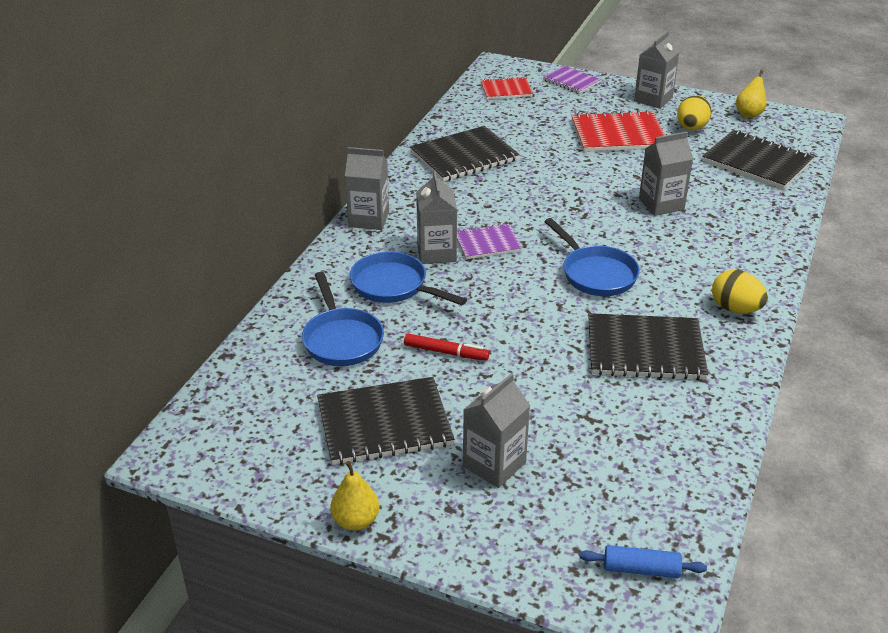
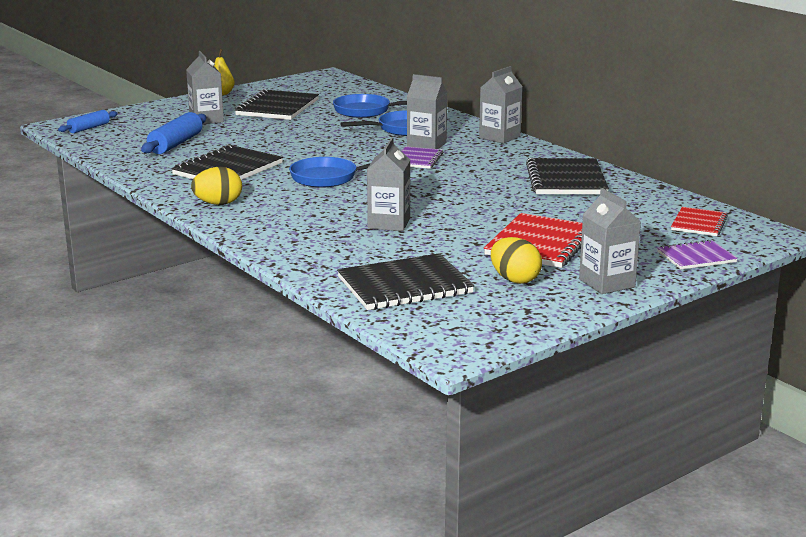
camera: 120 degrees right, 15 degrees down
(446, 352) = (313, 128): red marker -> none
(613, 436) = (175, 144): none -> blue rolling pin
(749, 114) = (513, 321): yellow pear -> none

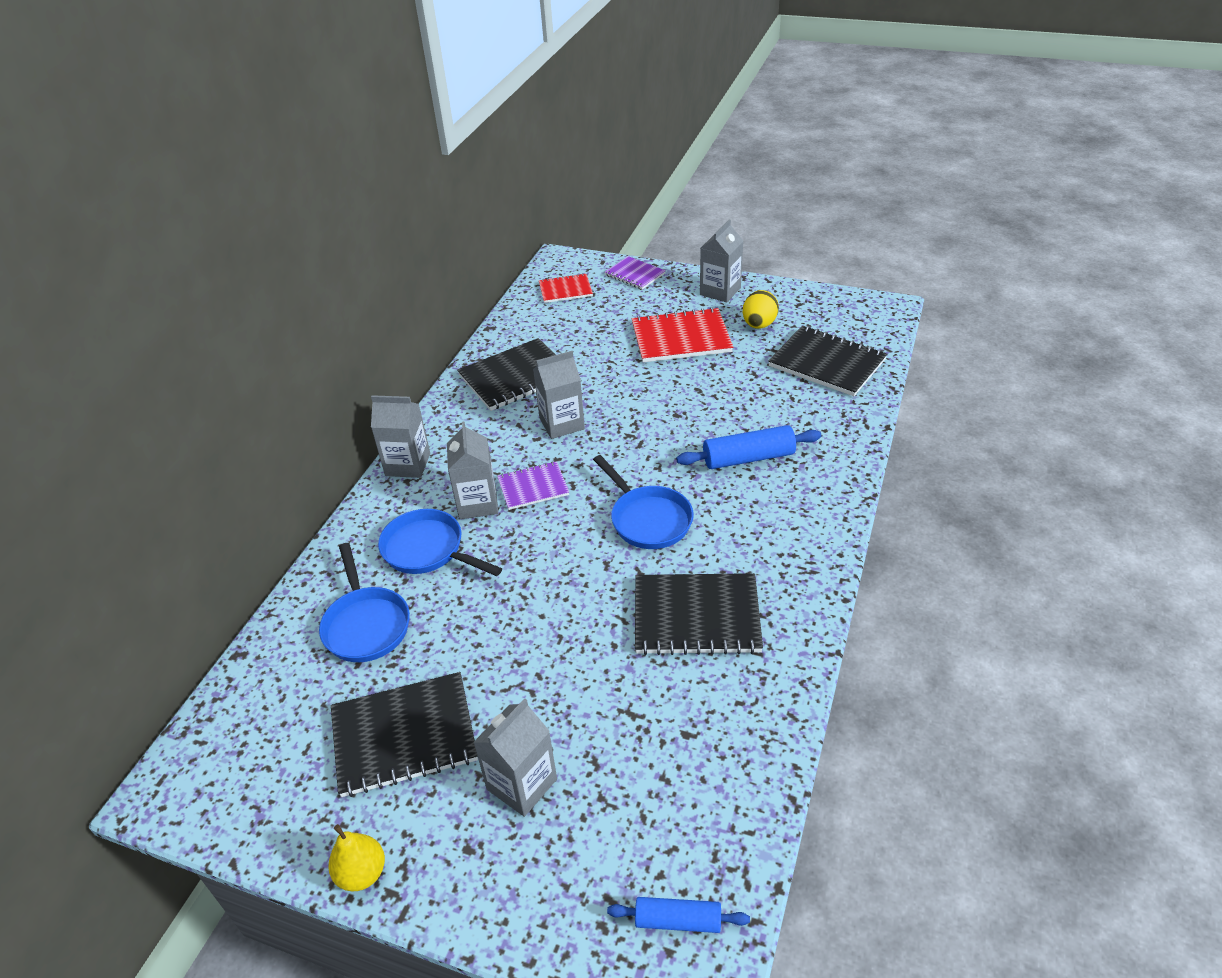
camera: 120 degrees left, 20 degrees up
(175, 144) = (655, 737): blue rolling pin -> blue rolling pin (748, 458)
(218, 204) = (797, 555): yellow egg -> none
(389, 223) = (722, 424): grey carton -> grey carton (562, 424)

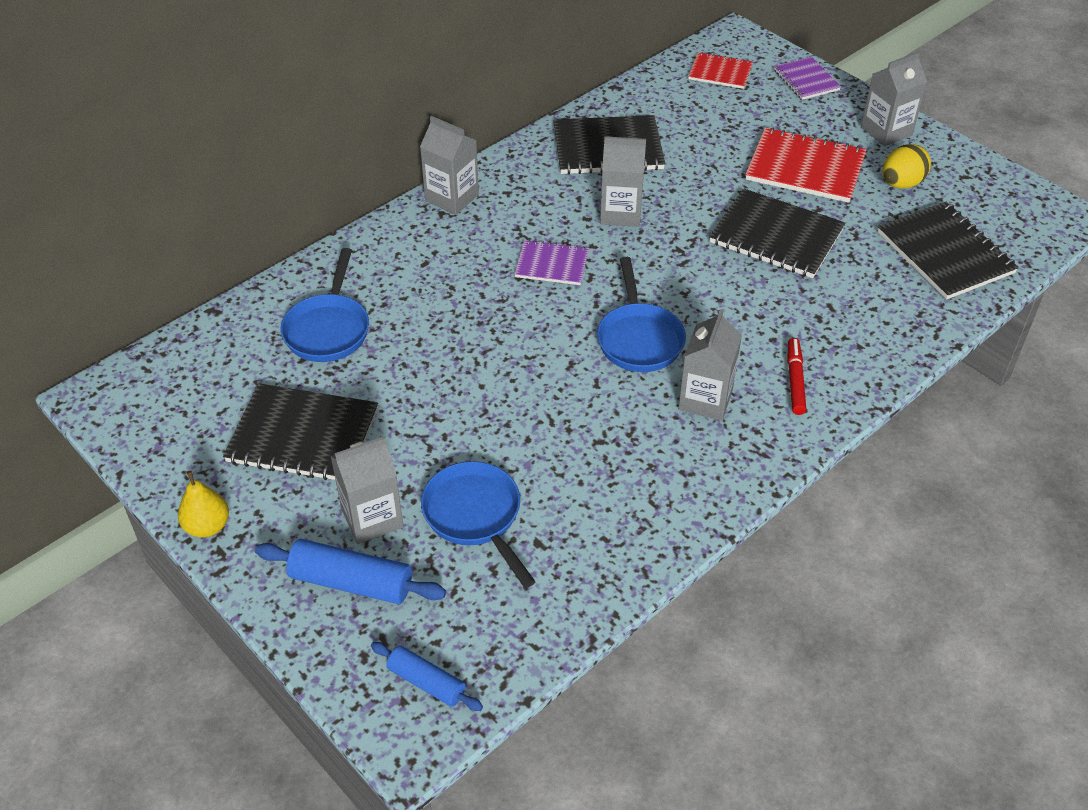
camera: 25 degrees right, 5 degrees up
(428, 550) = (420, 285): blue pan -> blue pan (475, 516)
(477, 503) = (491, 259): grey carton -> grey carton (705, 399)
(696, 616) = (621, 447): black notebook -> black notebook (776, 236)
(748, 458) = (783, 319): blue rolling pin -> blue rolling pin (351, 582)
(792, 502) = (795, 380): none -> red marker

